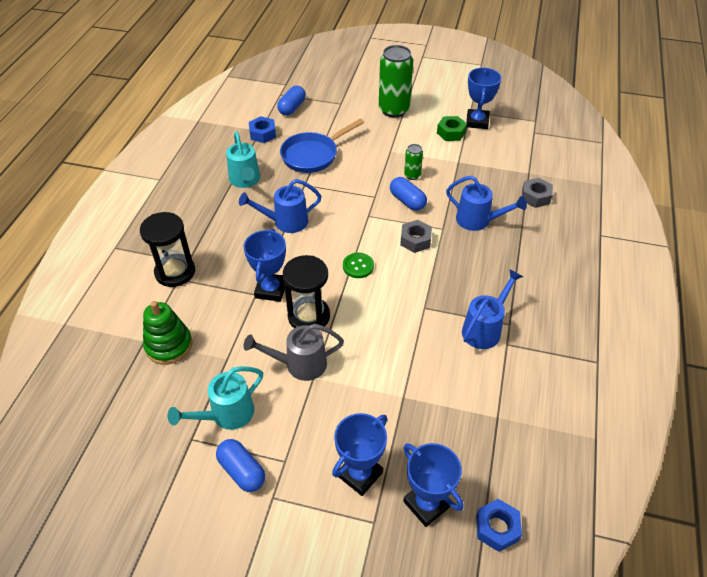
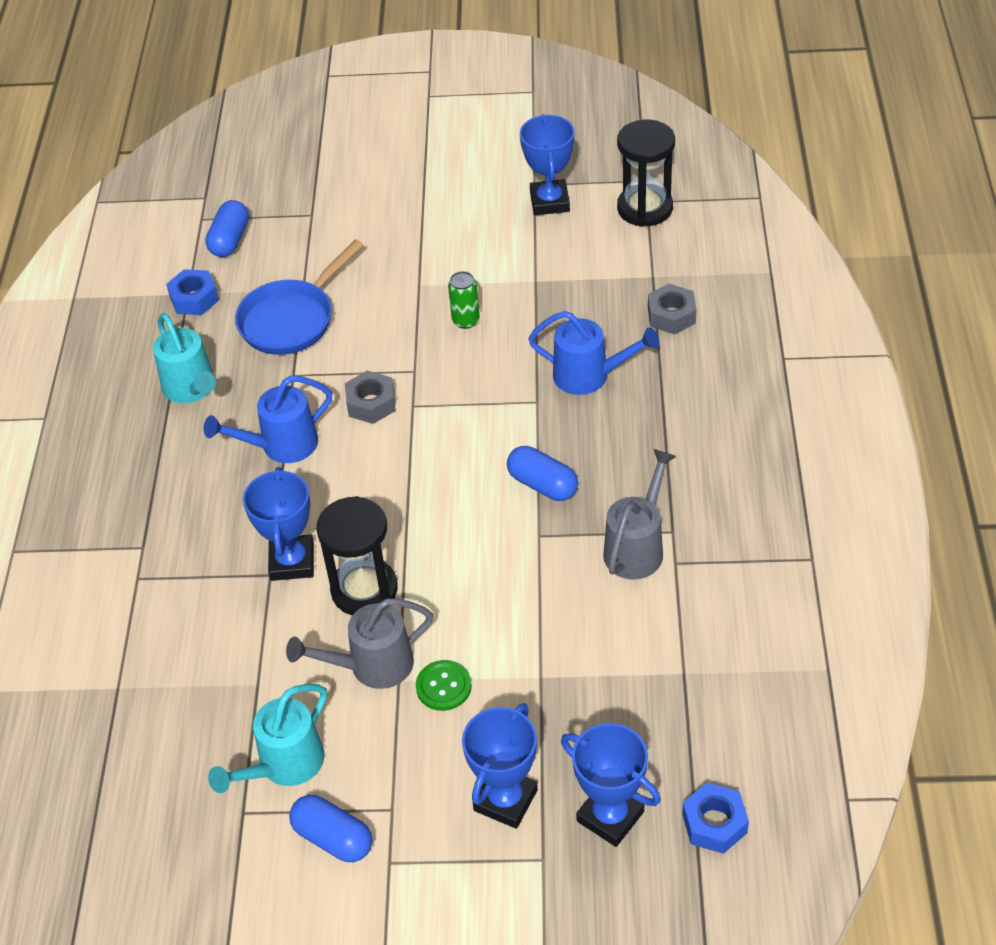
camera: 10 degrees left, 0 degrees up
(169, 345) = (159, 685): green stacking toy -> none
(175, 272) = (128, 568): black hourglass -> black hourglass (645, 208)
(358, 266) = (419, 493): green button -> green button (443, 686)
(394, 110) = (405, 208): green can -> none
(407, 201) = (469, 367): blue capsule -> blue capsule (543, 484)
(415, 240) = (498, 430): grey nut -> grey nut (371, 403)
(451, 132) = (511, 230): green nut -> none
(485, 329) = (637, 547): blue watering can -> grey watering can

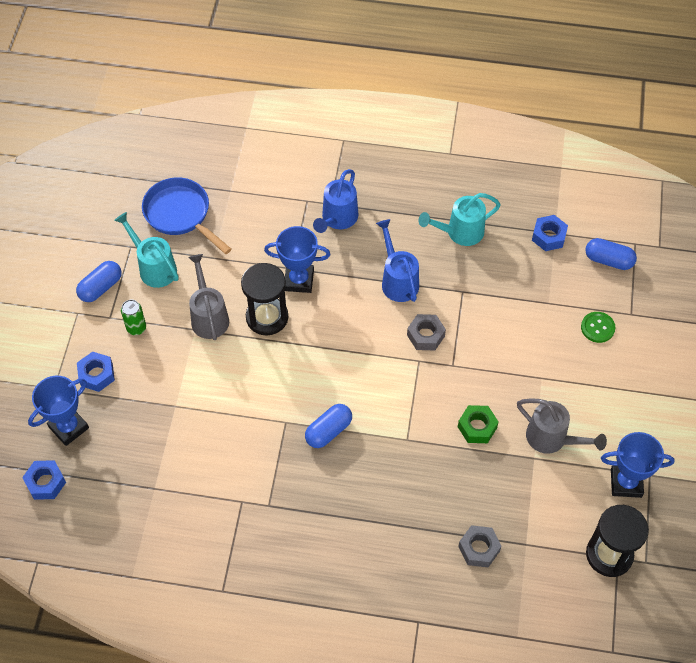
camera: 95 degrees right, 10 degrees up
(292, 319) = (517, 294): blue pan -> blue pan (180, 215)
(443, 686) = (183, 352): green button -> green button (597, 328)
(466, 320) = (497, 404): green can -> green can (136, 328)
(503, 336) = (477, 427): none -> green nut
(505, 800) = (96, 375): blue trophy -> blue nut
(589, 376) = (425, 478): blue watering can -> blue watering can (337, 219)
(637, 547) = (260, 480): grey watering can -> grey watering can (552, 439)

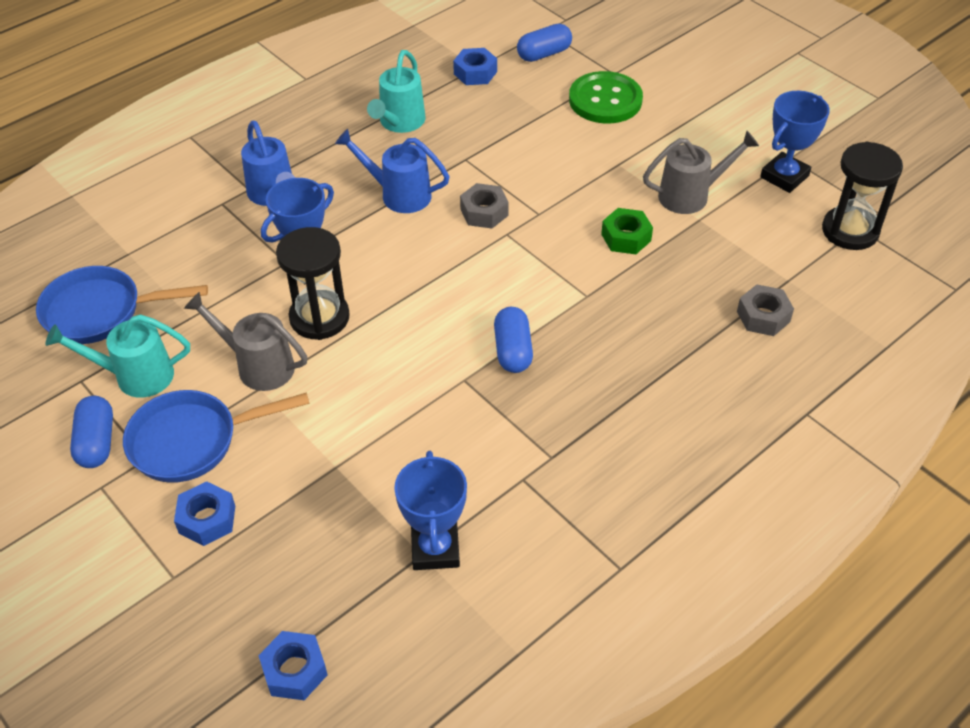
camera: 50 degrees left, 10 degrees down
(68, 427) = (245, 595): blue trophy -> blue trophy (435, 549)
(136, 328) = (192, 441): green can -> blue pan
(597, 328) = (605, 100): green button -> green button, size x1.84

